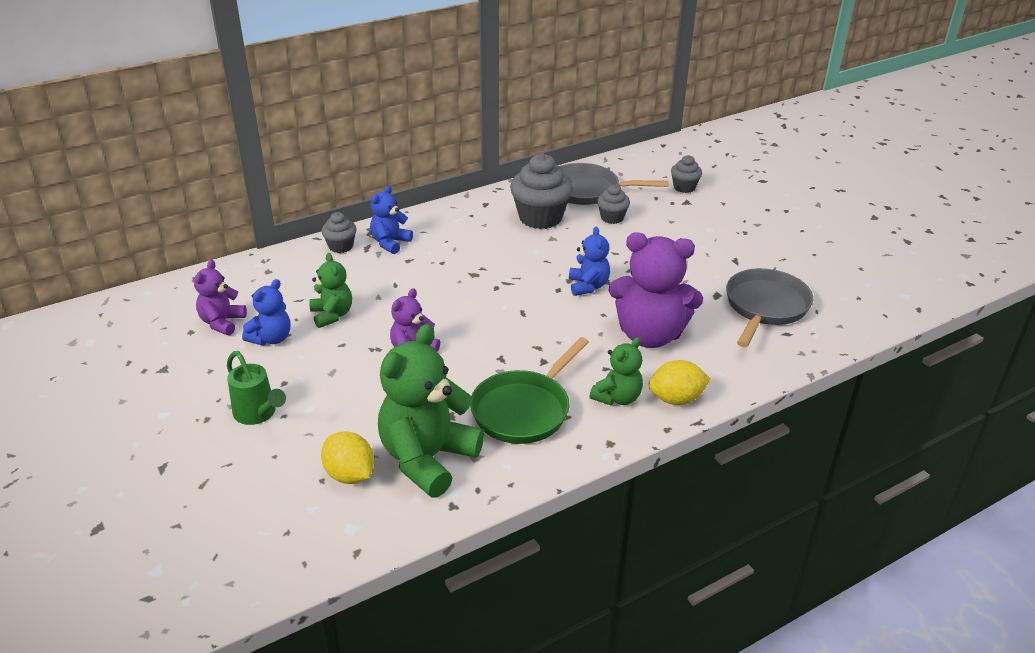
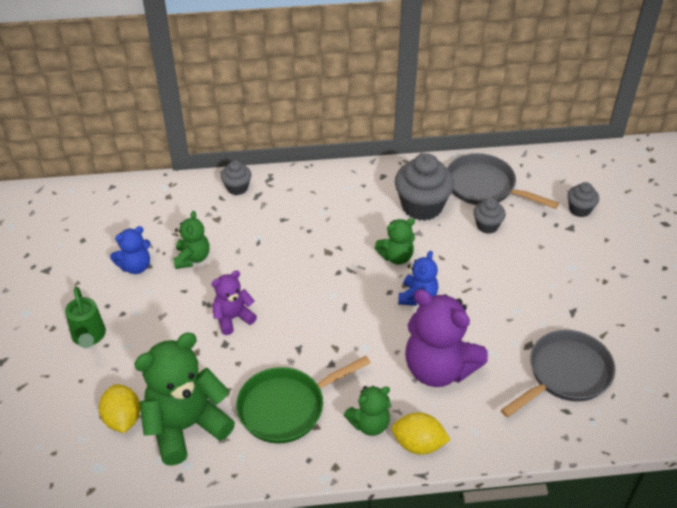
camera: 25 degrees right, 10 degrees up
(222, 322) = (109, 238): purple teddy bear -> none
(390, 243) = (278, 196): blue teddy bear -> none
(544, 261) = (396, 257): none -> green teddy bear

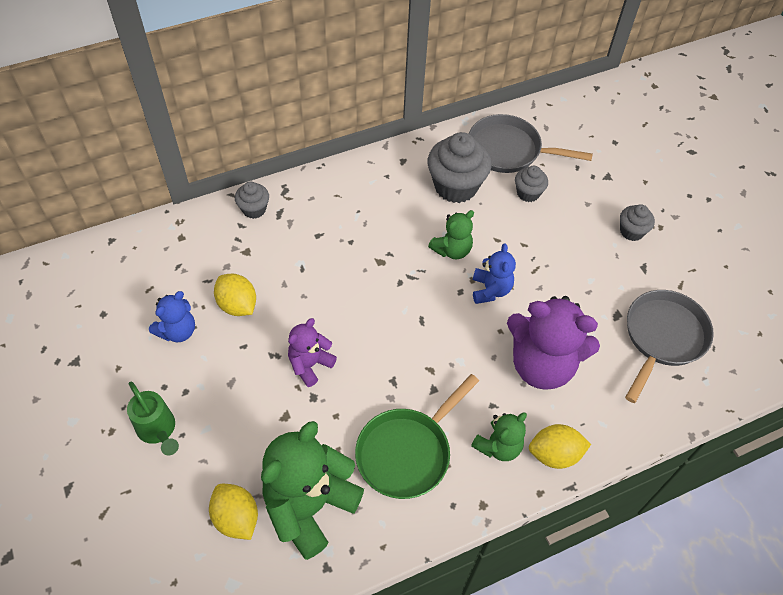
camera: 20 degrees left, 10 degrees up
(192, 258) = (237, 305): green teddy bear -> yellow lemon
(579, 209) = (608, 155): grey cupcake -> grey cupcake (631, 231)

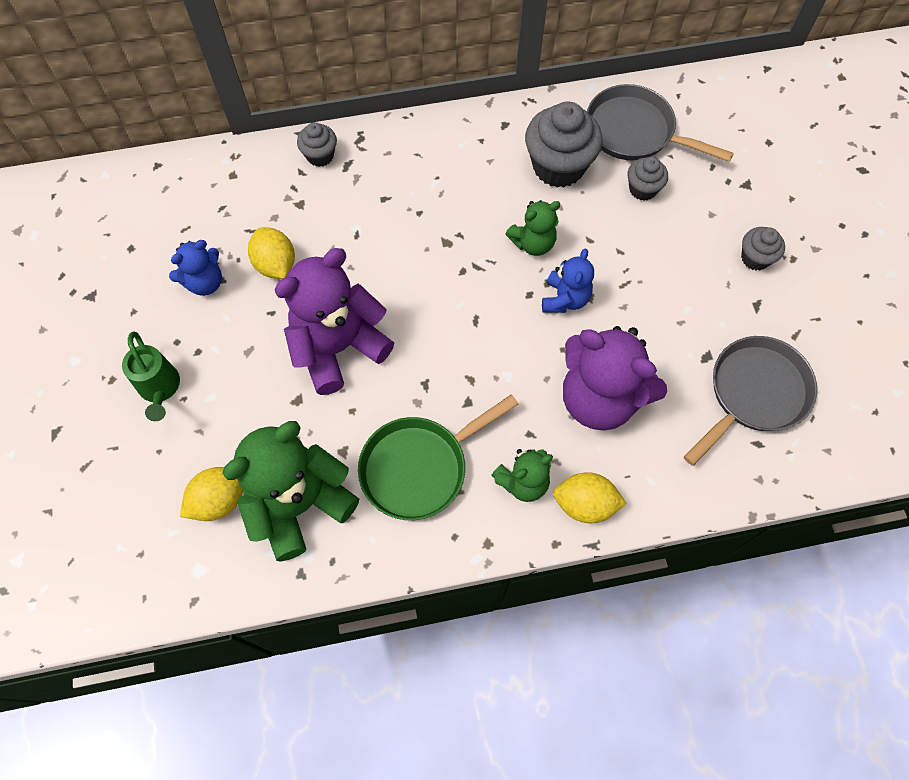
camera: 15 degrees right, 10 degrees up
(236, 518) = (219, 500): yellow lemon -> yellow lemon turned 75 degrees clockwise
(310, 364) = (338, 347): purple teddy bear -> purple teddy bear, size x1.87

